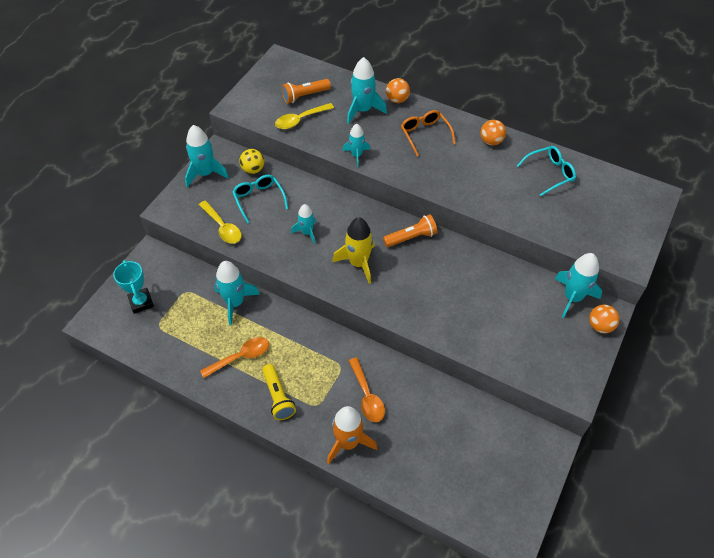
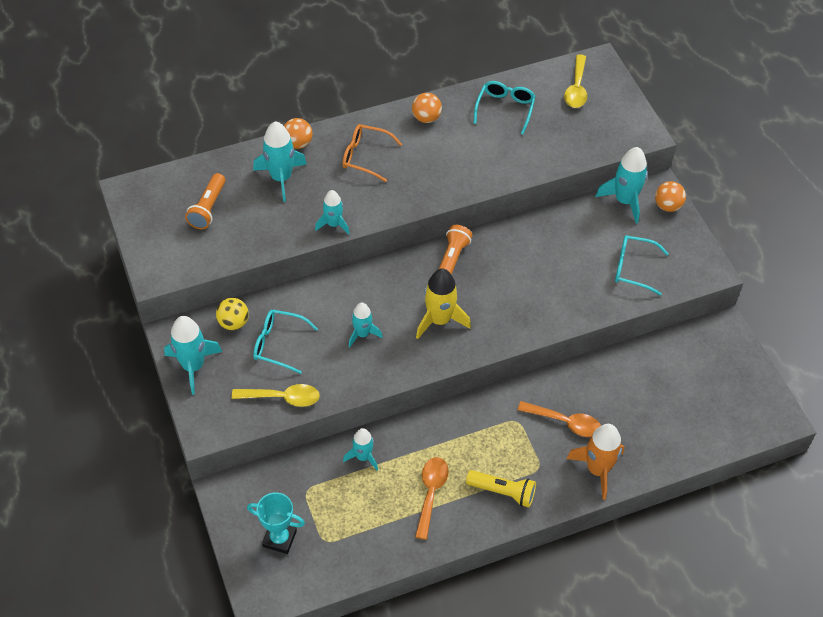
camera: 50 degrees left, 0 degrees up
(235, 303) = (363, 457): turquoise rocket -> turquoise rocket, size x0.63
(300, 120) = (237, 234): yellow spoon -> yellow spoon (576, 88)
(521, 342) = (633, 268): none -> turquoise glasses

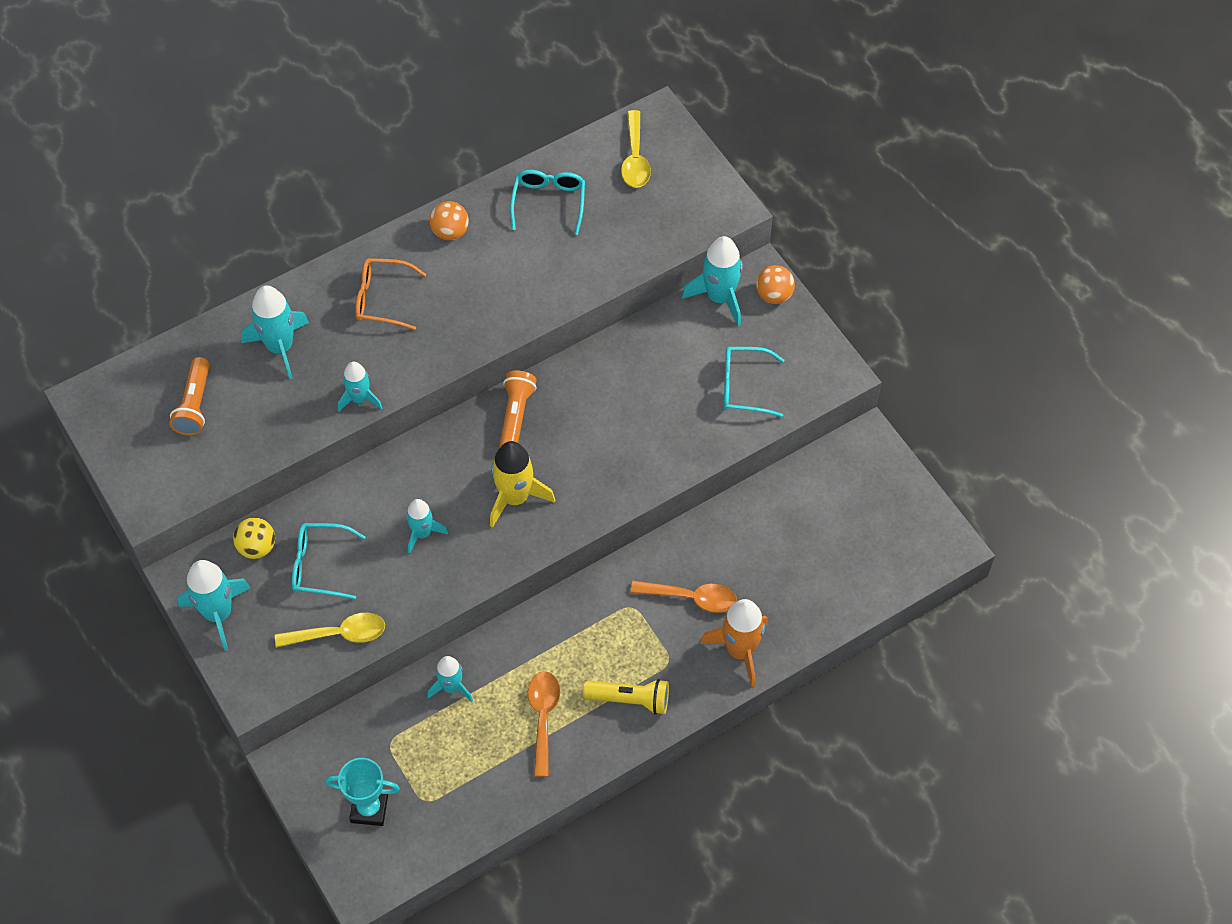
camera: 10 degrees left, 5 degrees up
(298, 143) = (292, 295): orange ball -> none

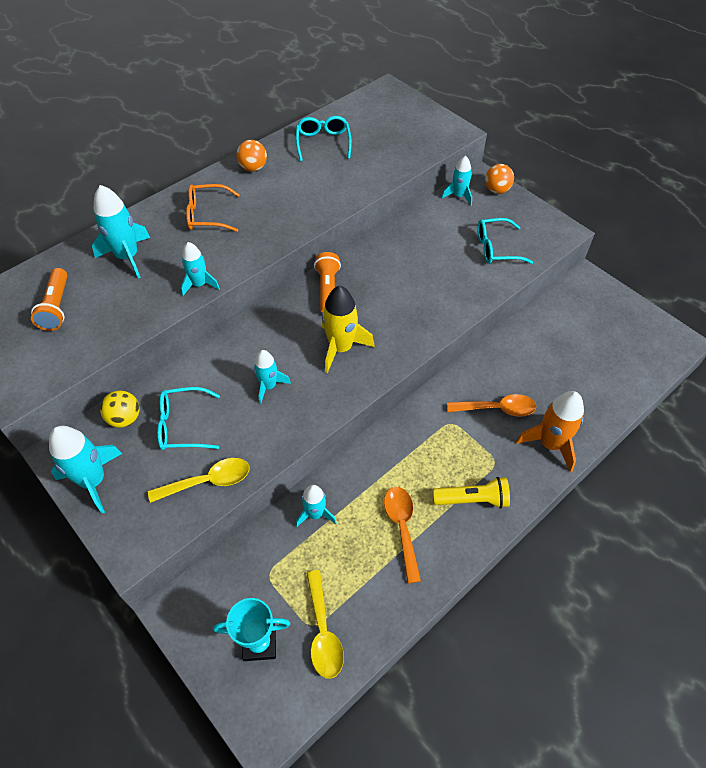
camera: 10 degrees left, 5 degrees down
(635, 158) = (378, 112): yellow spoon -> yellow spoon (323, 632)
(719, 297) = (458, 196): turquoise rocket -> turquoise rocket, size x0.63

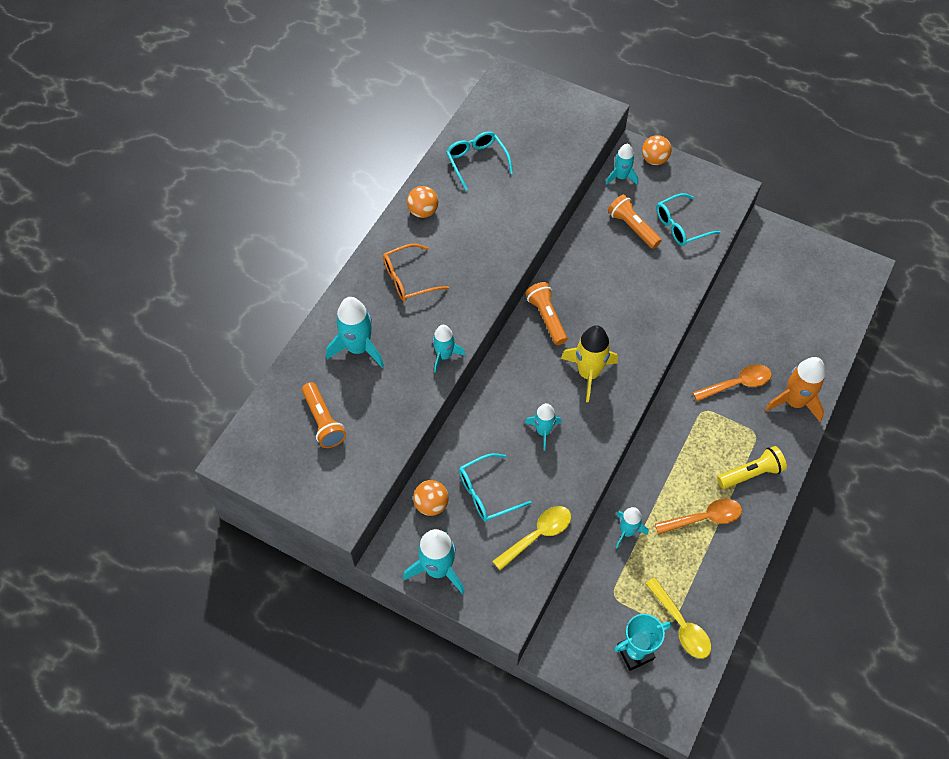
camera: 20 degrees left, 5 degrees up
(125, 418) = (431, 504): yellow ball -> orange ball
(402, 528) = (704, 518): orange spoon -> orange spoon turned 105 degrees clockwise
(448, 237) = (632, 227): none -> orange flashlight

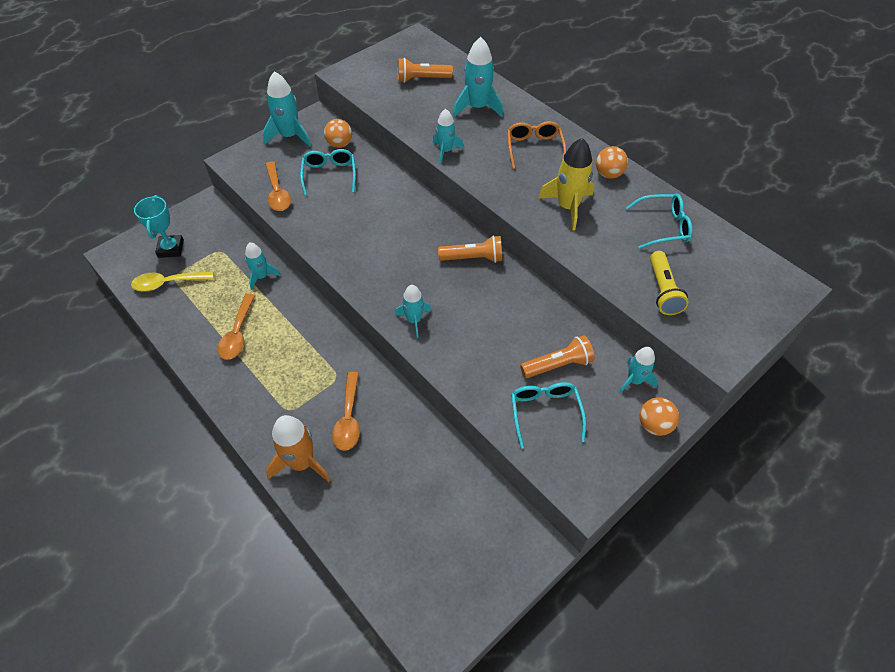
camera: 110 degrees right, 5 degrees down
(537, 535) = (277, 193): yellow spoon -> orange spoon
(543, 431) = (361, 222): turquoise rocket -> turquoise rocket (414, 320)
(588, 373) = (400, 269): yellow rocket -> yellow rocket (567, 207)
(751, 473) = (253, 388): yellow flashlight -> yellow flashlight (663, 291)

